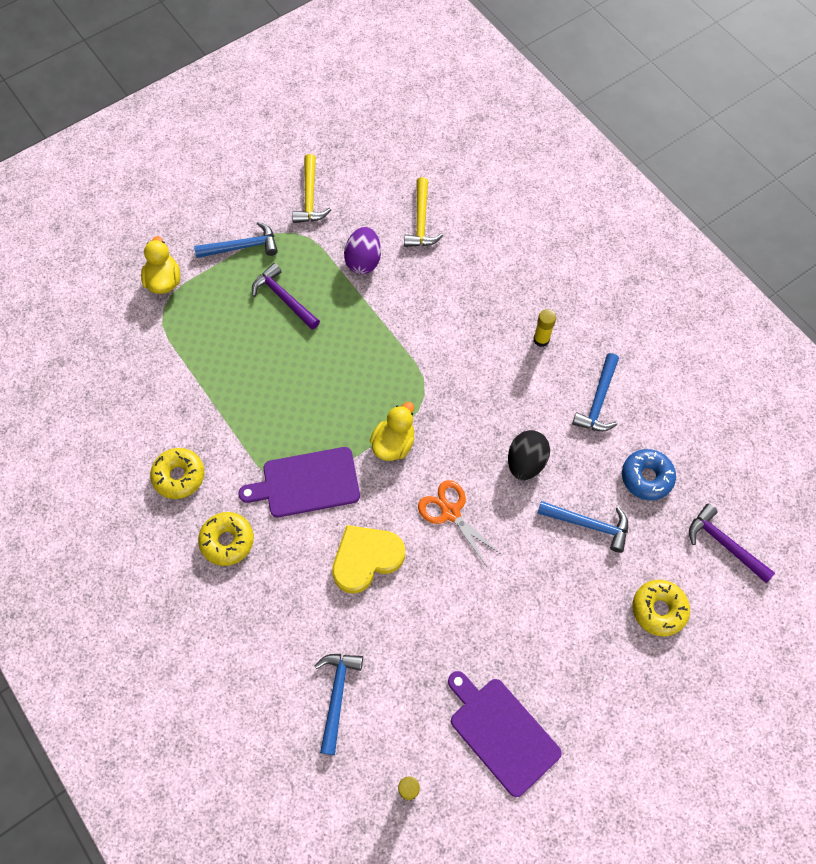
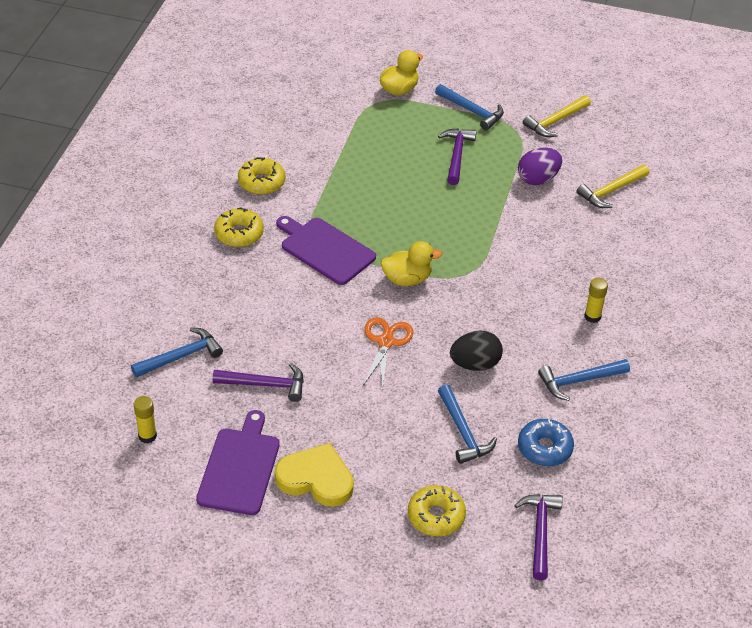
camera: 50 degrees right, 20 degrees down
(366, 558) = (300, 314): yellow heart -> yellow heart (316, 479)
(424, 645) = (265, 384): none -> purple hammer

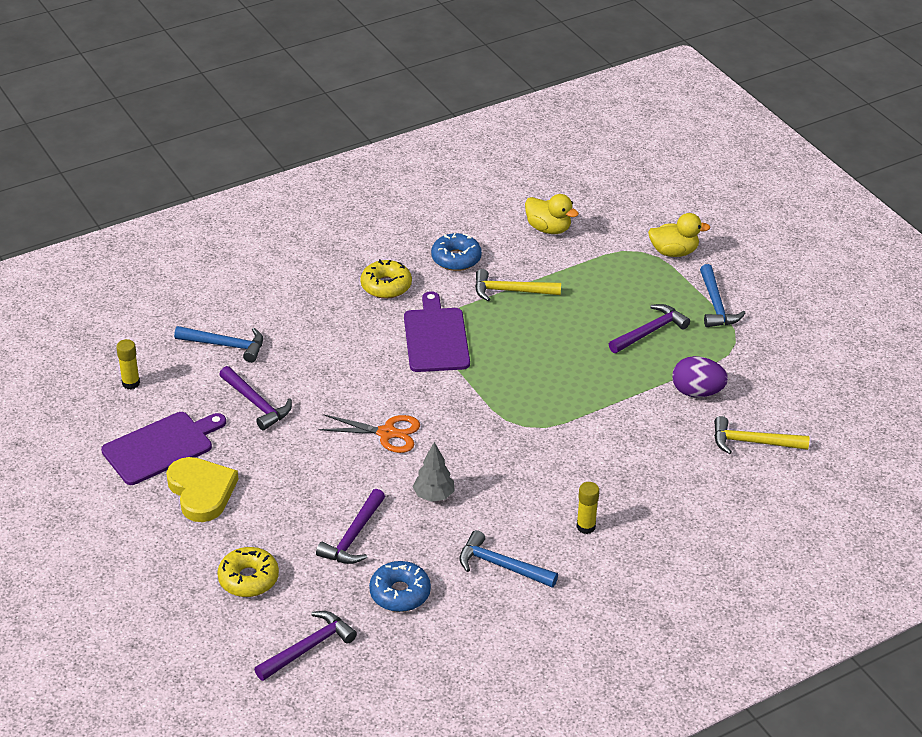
camera: 45 degrees right, 5 degrees down
(261, 182) = (456, 258): yellow donut -> blue donut
(385, 342) = (387, 433): orange scissors -> orange scissors turned 45 degrees clockwise
(407, 279) = (470, 399): yellow duck -> yellow duck (548, 229)
(463, 431) = (354, 536): blue hammer -> purple hammer
(475, 364) = (433, 496): black egg -> grey tree
(556, 121) = (784, 356): yellow hammer -> yellow hammer (511, 291)

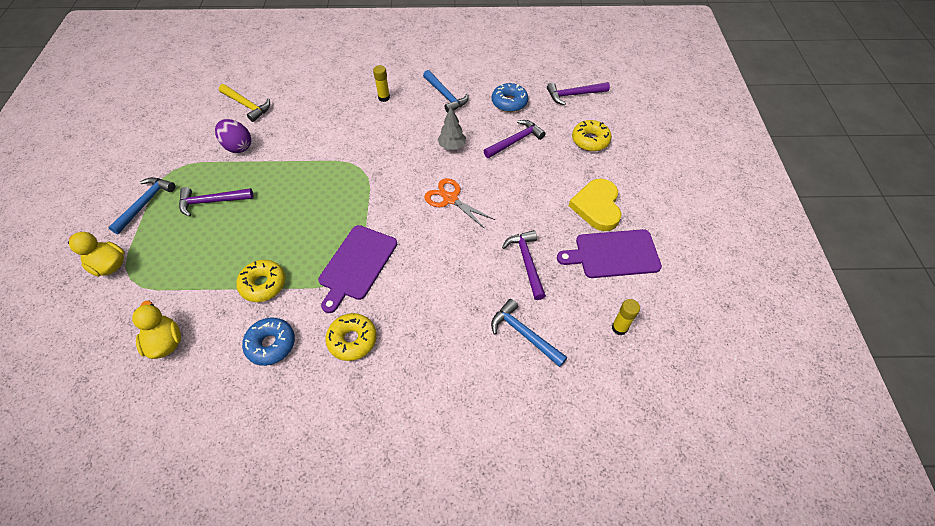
camera: 150 degrees left, 15 degrees up
(511, 291) = (263, 284): yellow hammer -> yellow donut

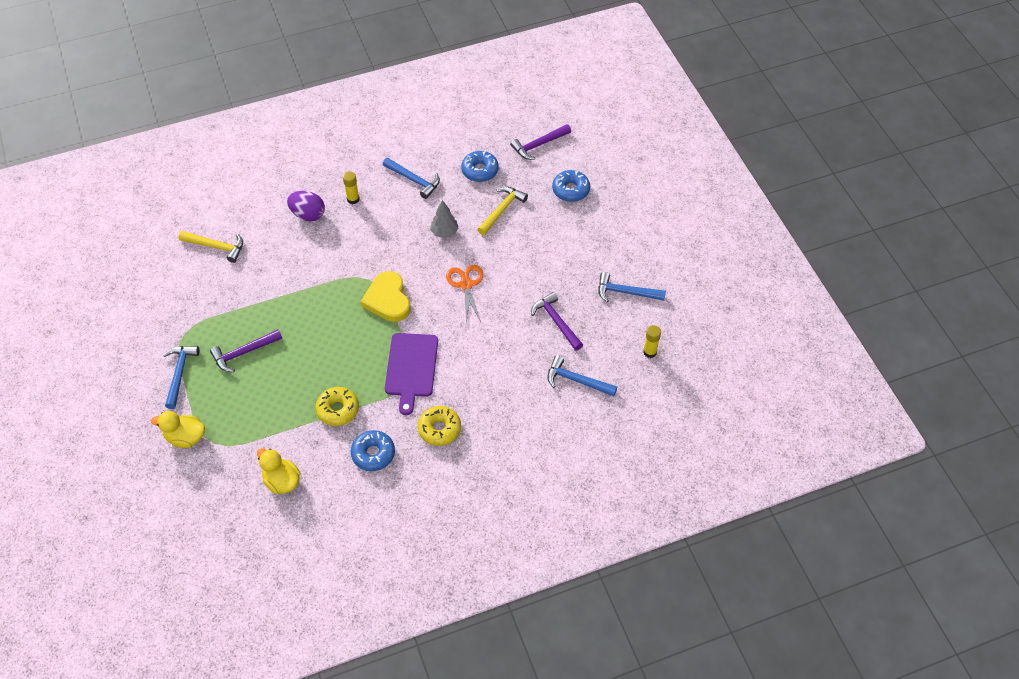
camera: 20 degrees left, 0 degrees up
(238, 146) = (234, 292): purple egg -> purple egg (308, 215)
(450, 199) = (466, 284): orange scissors -> orange scissors turned 60 degrees clockwise
(515, 141) = (502, 210): purple hammer -> yellow hammer
(590, 140) = (570, 190): yellow donut -> blue donut
(597, 207) = (598, 254): yellow heart -> yellow heart (388, 299)
(613, 254) = (626, 292): purple cutting board -> blue hammer

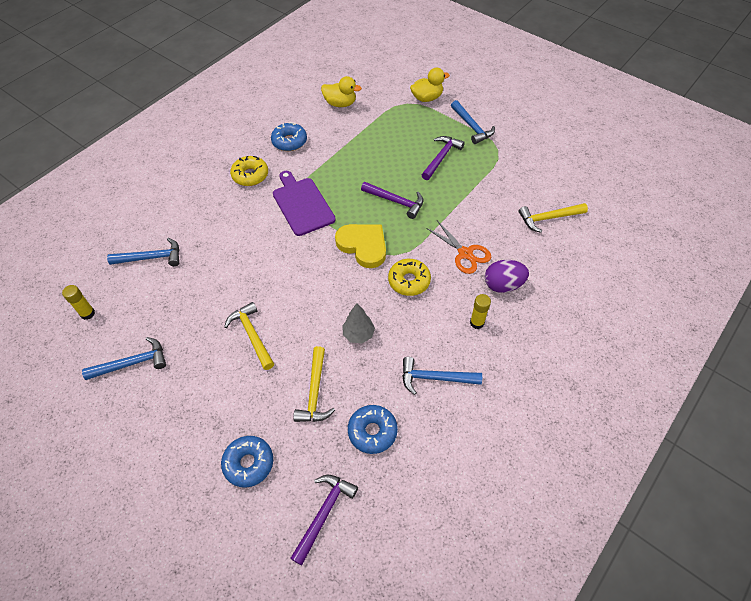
camera: 150 degrees right, 0 degrees up
(338, 410) = (337, 155): yellow donut -> yellow donut (409, 281)
(466, 284) = (301, 292): orange scissors -> orange scissors (465, 253)
(524, 270) = (252, 335): none -> yellow hammer
(556, 322) = (193, 299): purple hammer -> purple hammer (395, 201)

